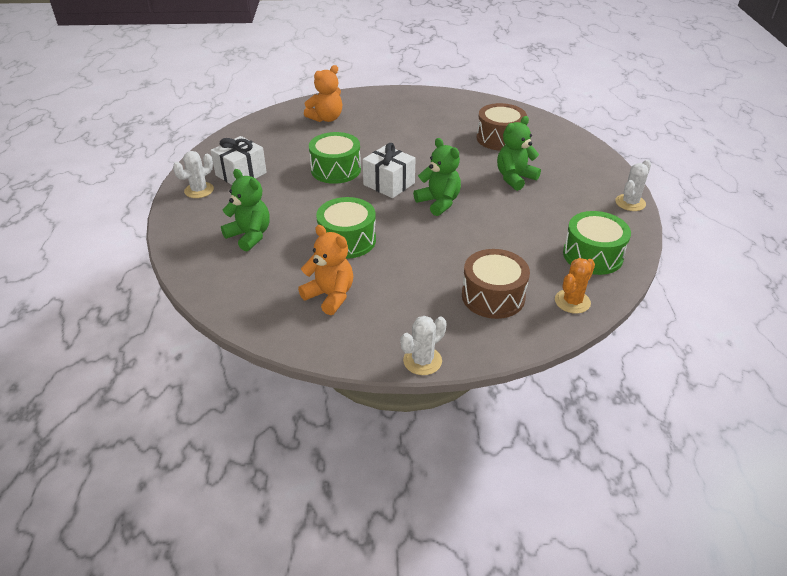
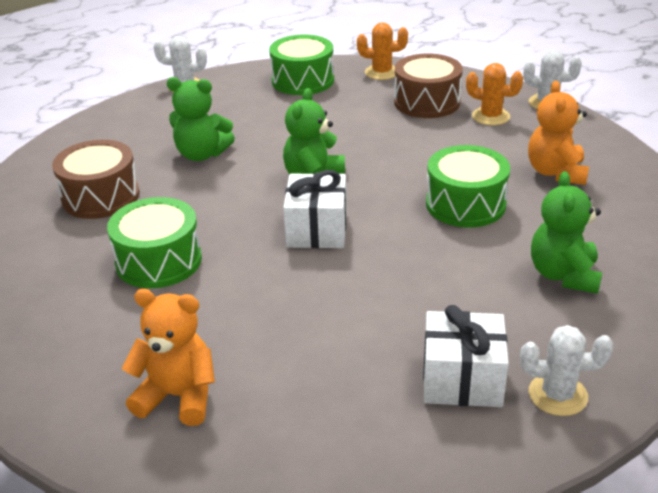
camera: 125 degrees left, 5 degrees down
(336, 169) = (334, 290): green drum -> green drum (159, 261)
(435, 315) = (490, 116): none -> orange cactus

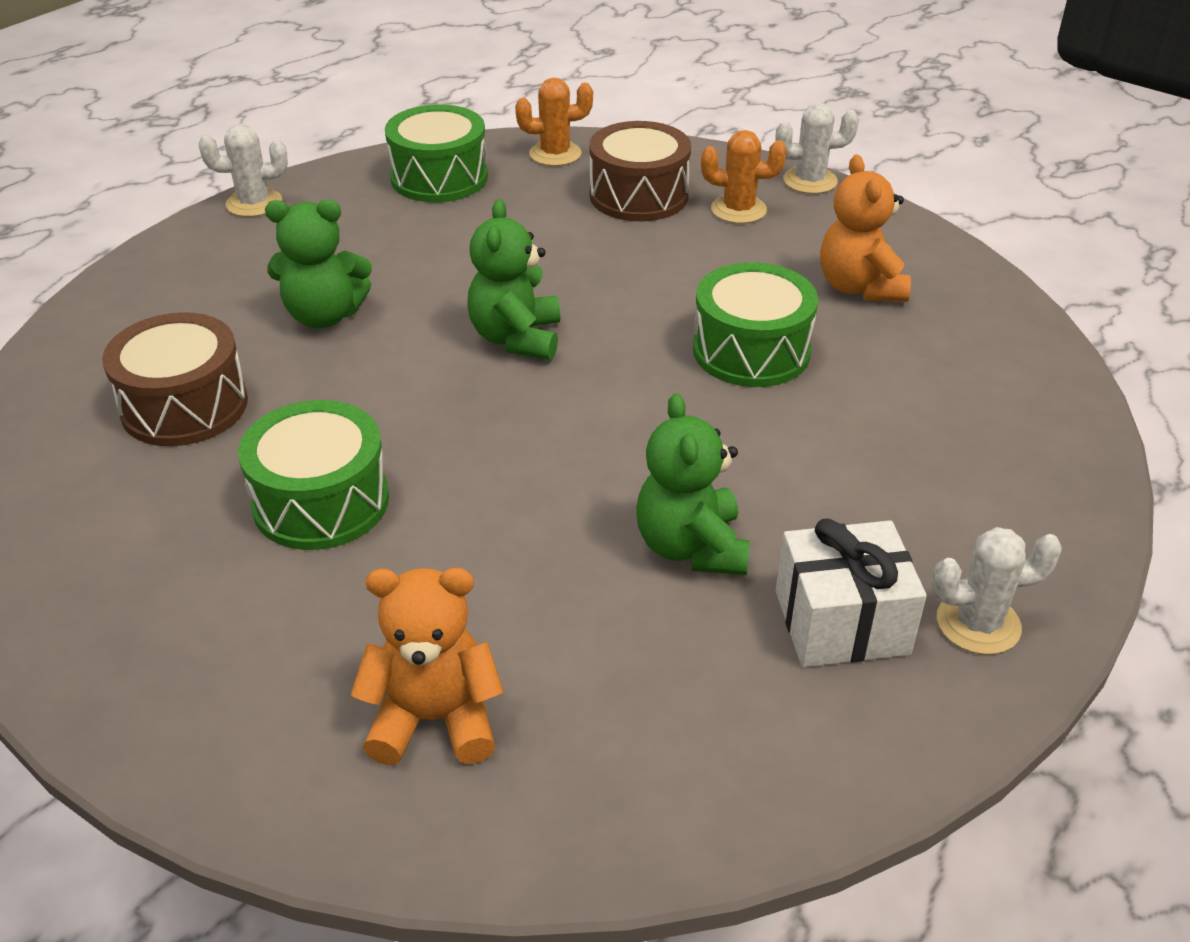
camera: 15 degrees left, 5 degrees up
(317, 230) = (549, 418): white gift -> none
(563, 275) = (924, 442): green teddy bear -> green teddy bear (691, 547)

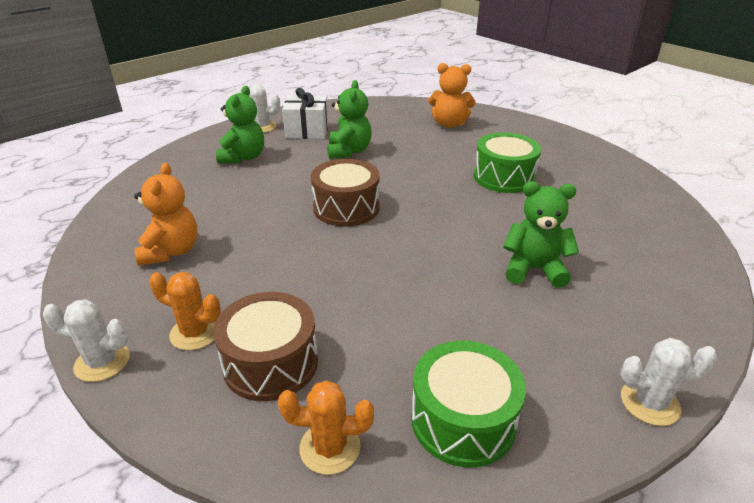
camera: 170 degrees left, 5 degrees down
(184, 406) = (594, 222): brown drum -> brown drum (346, 208)
(516, 338) = (406, 241): green teddy bear -> green teddy bear (243, 157)
(751, 351) = (271, 220): green drum -> none

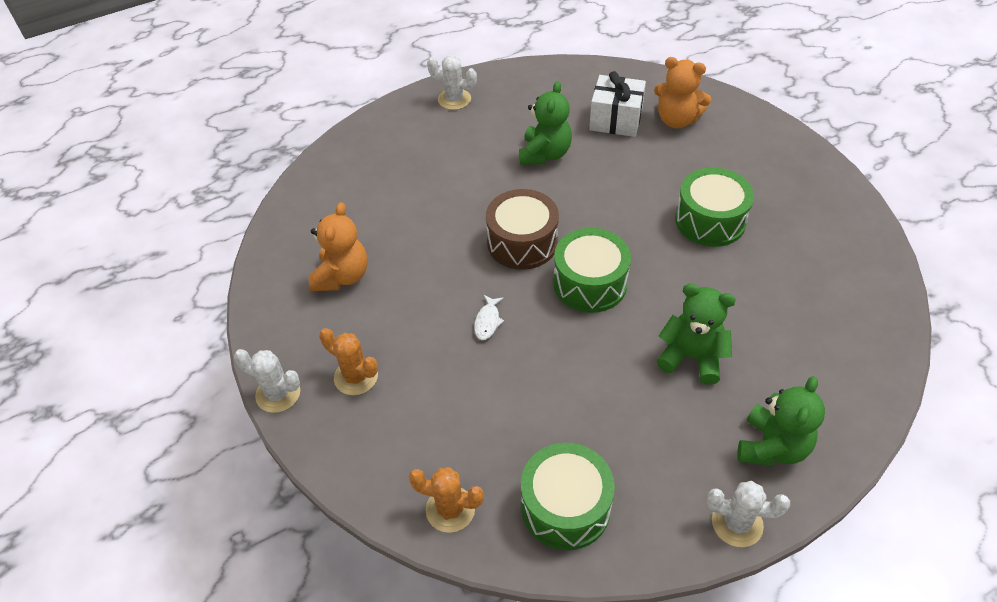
camera: 15 degrees right, 15 degrees up
(243, 157) = (427, 149): green teddy bear -> green teddy bear (772, 447)
(271, 363) = (416, 420): brown drum -> none
(307, 131) = (505, 112): white gift -> white gift (615, 120)
(329, 268) = (487, 321): none -> white fish
(418, 228) = (590, 283): none -> green drum

